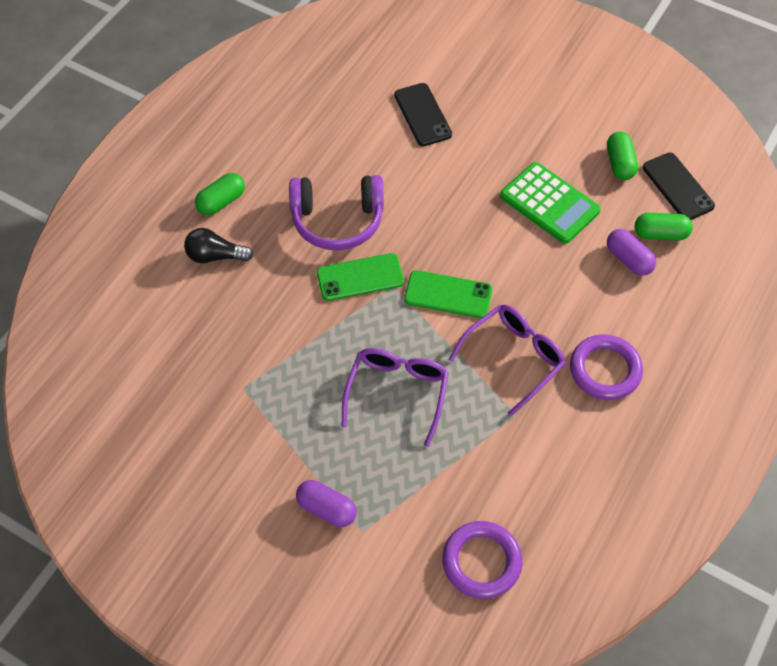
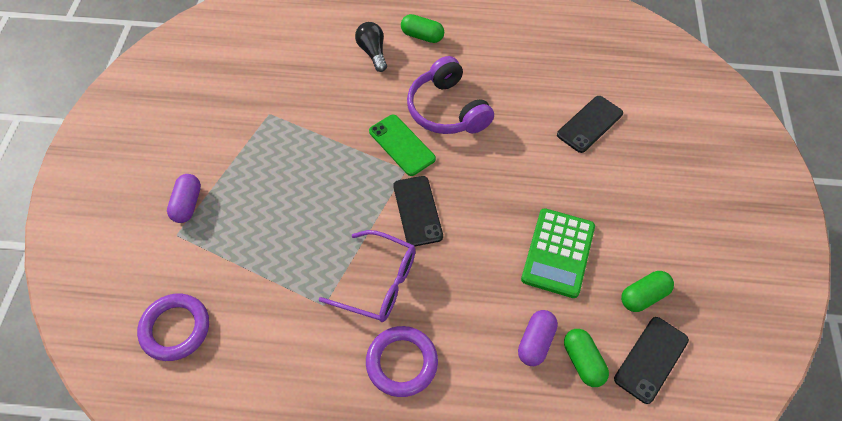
camera: 65 degrees right, 0 degrees up
(397, 393) = (306, 211): purple glasses -> none
(448, 294) = (417, 211): green phone -> black phone

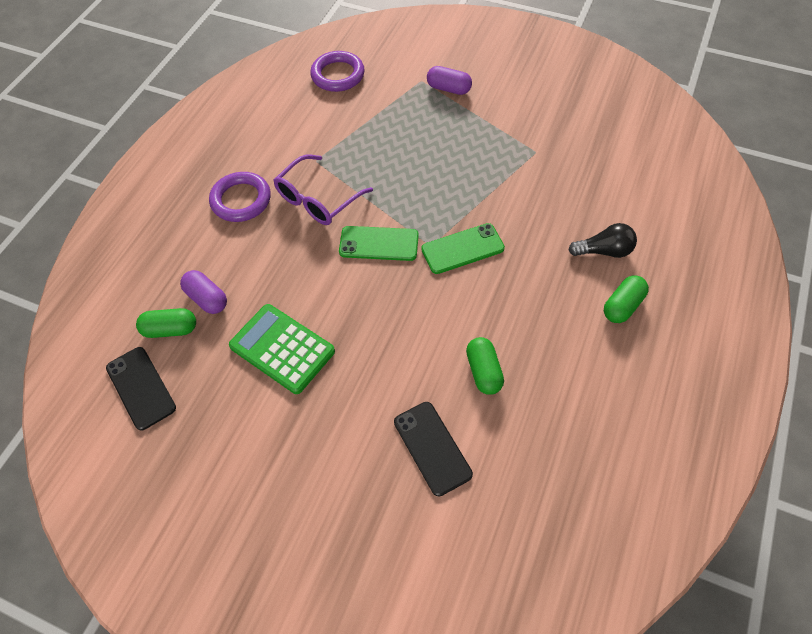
camera: 110 degrees right, 0 degrees up
(417, 211) = (379, 244): black phone -> green phone
(447, 110) = (498, 301): purple headphones -> none
(643, 296) = (200, 409): green capsule -> green capsule (483, 371)

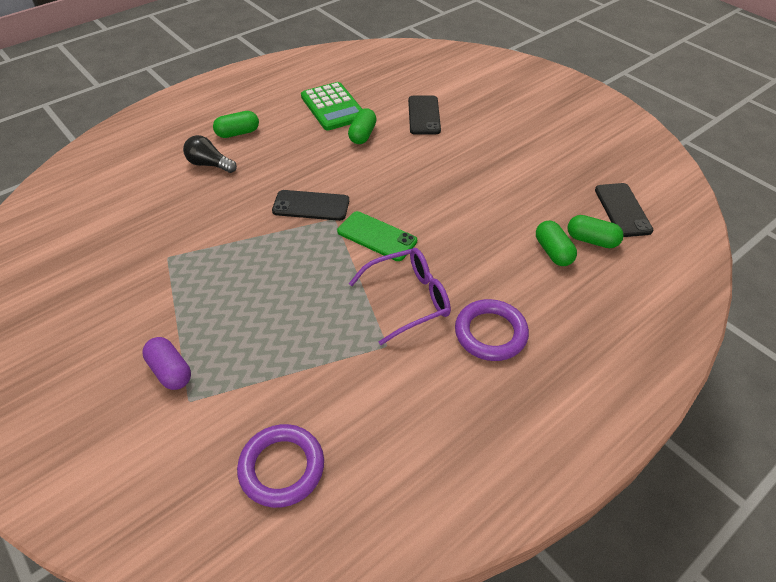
camera: 155 degrees left, 10 degrees down
(207, 299) = (553, 252): purple capsule -> green capsule
(282, 348) = (499, 195): green calculator -> green calculator (333, 107)
(462, 249) = (311, 206): green phone -> black phone

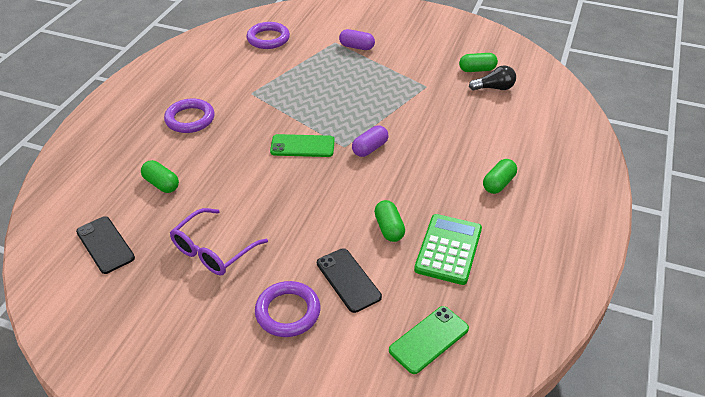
camera: 150 degrees right, 5 degrees down
(209, 164) = (482, 148): black light bulb -> black light bulb (494, 88)
(311, 206) = (370, 148): black phone -> purple capsule
(333, 107) = (448, 249): green calculator -> green calculator turned 75 degrees clockwise
(398, 72) = (429, 339): none -> green phone
(408, 299) = (253, 118): purple glasses -> purple glasses (214, 250)
(481, 113) = (288, 312): none -> purple ring
(591, 240) = (131, 205): green capsule -> green capsule (477, 70)

